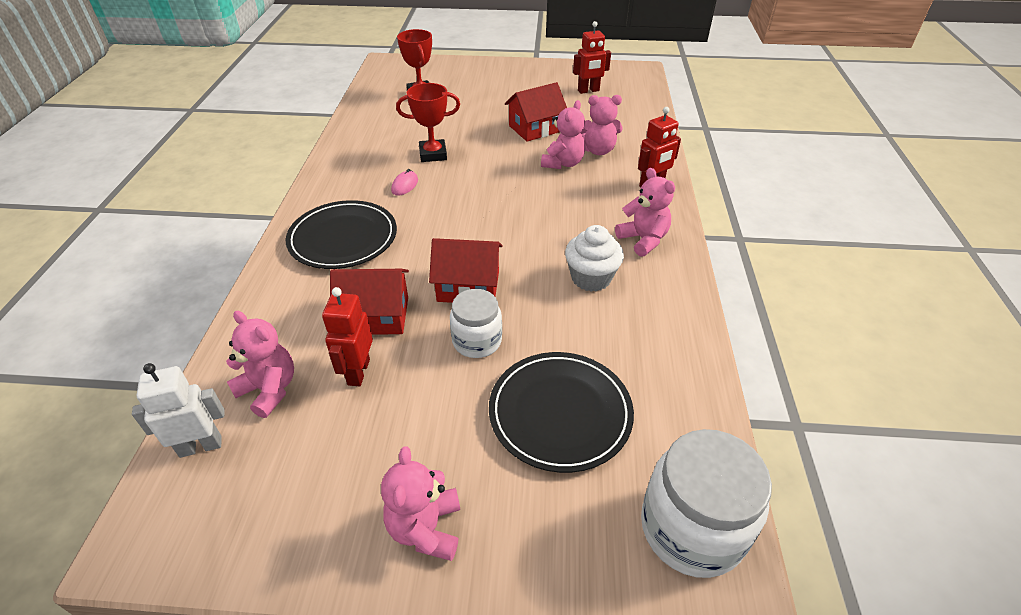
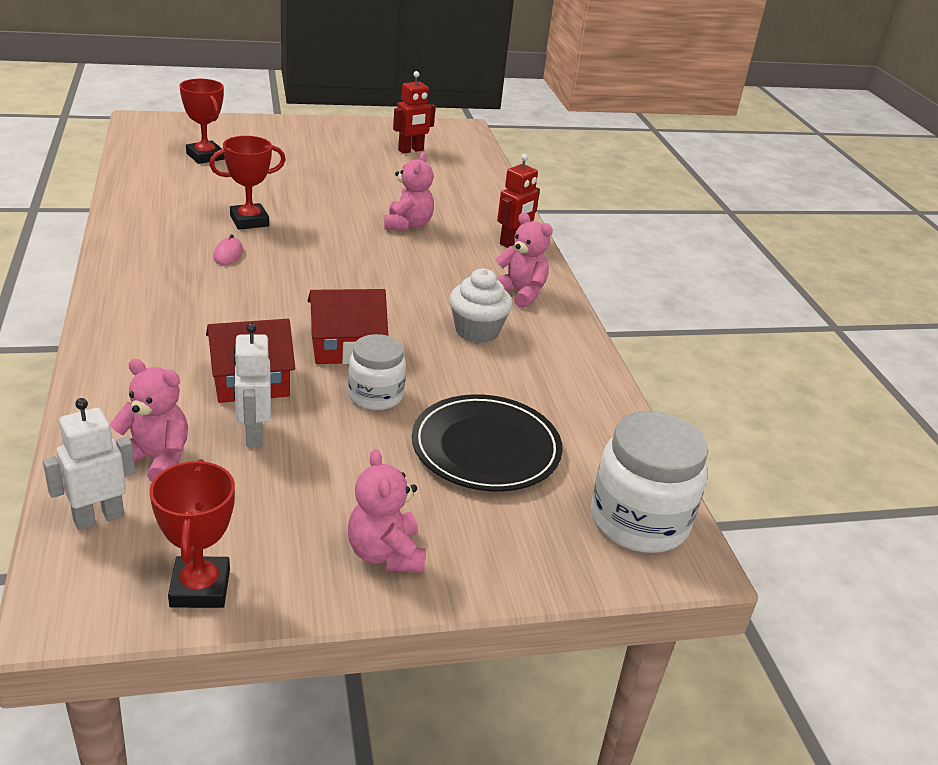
camera: 20 degrees left, 10 degrees down
(250, 540) = (200, 588): none -> red trophy
(343, 238) = (175, 311): black plate -> none
(358, 372) = (253, 434): red robot -> white robot
(535, 128) = (363, 191): red house -> none
(598, 150) = (443, 211): pink teddy bear -> none

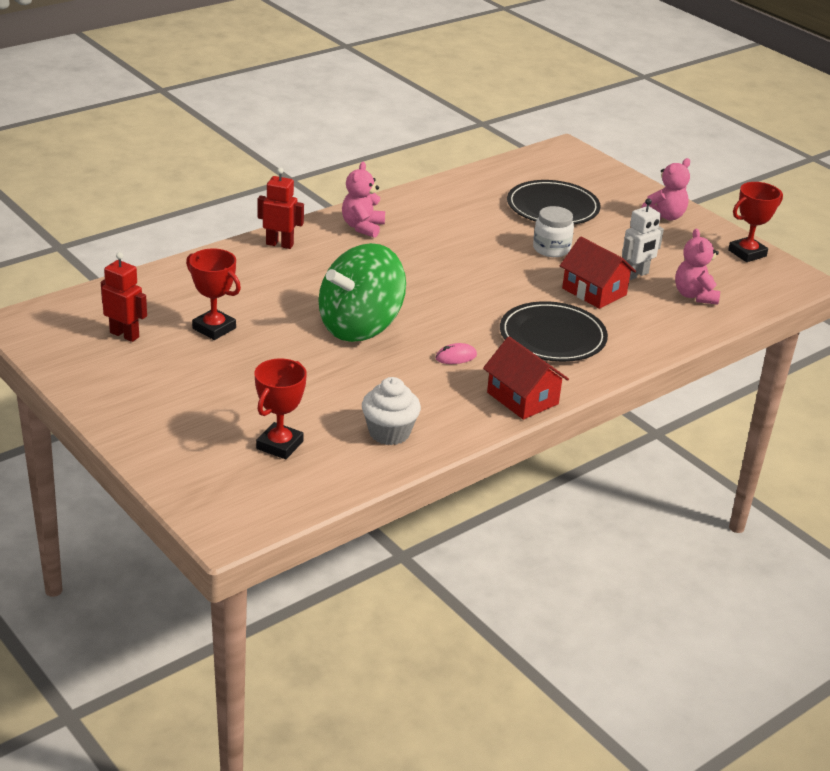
camera: 115 degrees left, 0 degrees up
(98, 517) = (750, 294): white robot -> none
(197, 315) = (552, 336): none -> black plate
(249, 221) = (388, 368): red trophy -> red trophy (214, 328)
(328, 231) = (360, 326): none -> green spinning top
(346, 348) = (515, 272): red house -> red house (522, 398)
(408, 225) = (304, 294): pink teddy bear -> none
(477, 331) = (435, 233): white cupcake -> white cupcake (389, 433)
(639, 521) = (555, 161): white jar -> none

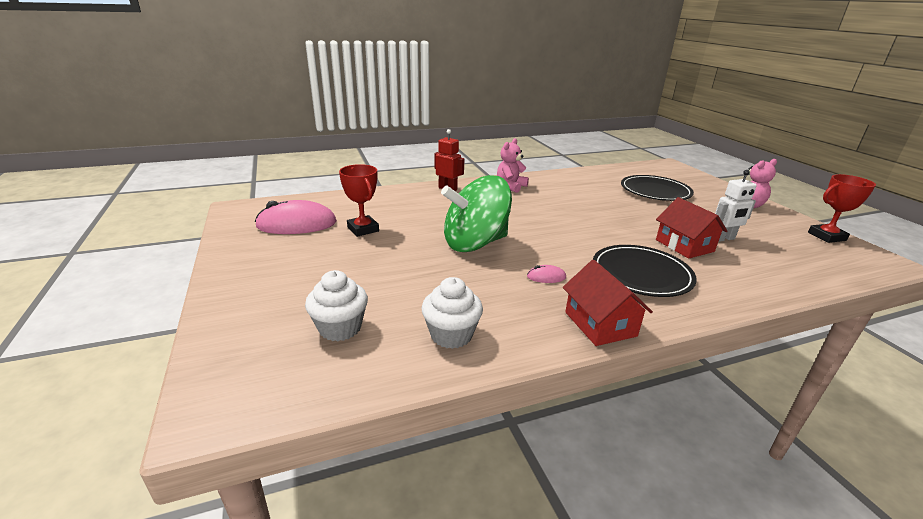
camera: 20 degrees right, 5 degrees down
(125, 335) = (297, 224): red robot -> pink mouse
(279, 445) = (340, 328): red trophy -> white cupcake
(551, 249) = (650, 214): white jar -> none
(694, 295) = (781, 260): pink teddy bear -> none

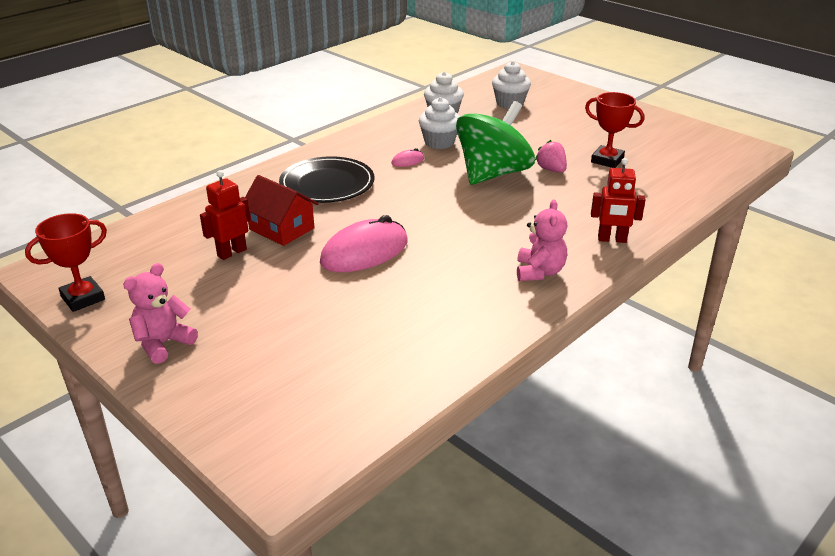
camera: 155 degrees right, 5 degrees up
(297, 224) = (668, 149): pink mouse -> pink mouse (364, 252)
(421, 234) = (551, 170): none -> pink strawberry
(495, 290) = (439, 142): none -> white cupcake
(600, 324) = (353, 141): red house -> none
(655, 191) = (315, 336): black plate -> none
(723, 239) = (231, 252): white robot -> red robot

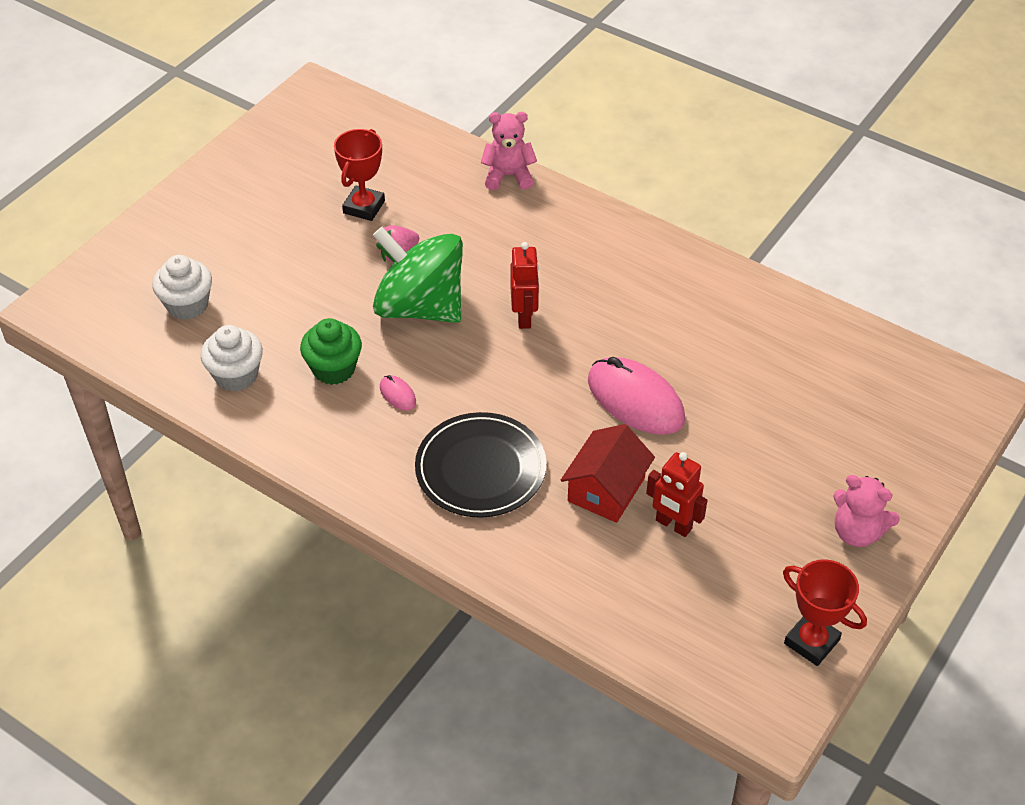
camera: 100 degrees left, 15 degrees up
(439, 142) = (334, 369): white cupcake -> green cupcake
(539, 272) = (631, 257): pink teddy bear -> pink teddy bear (508, 176)
(612, 239) = (552, 205): red robot -> red robot (524, 317)

